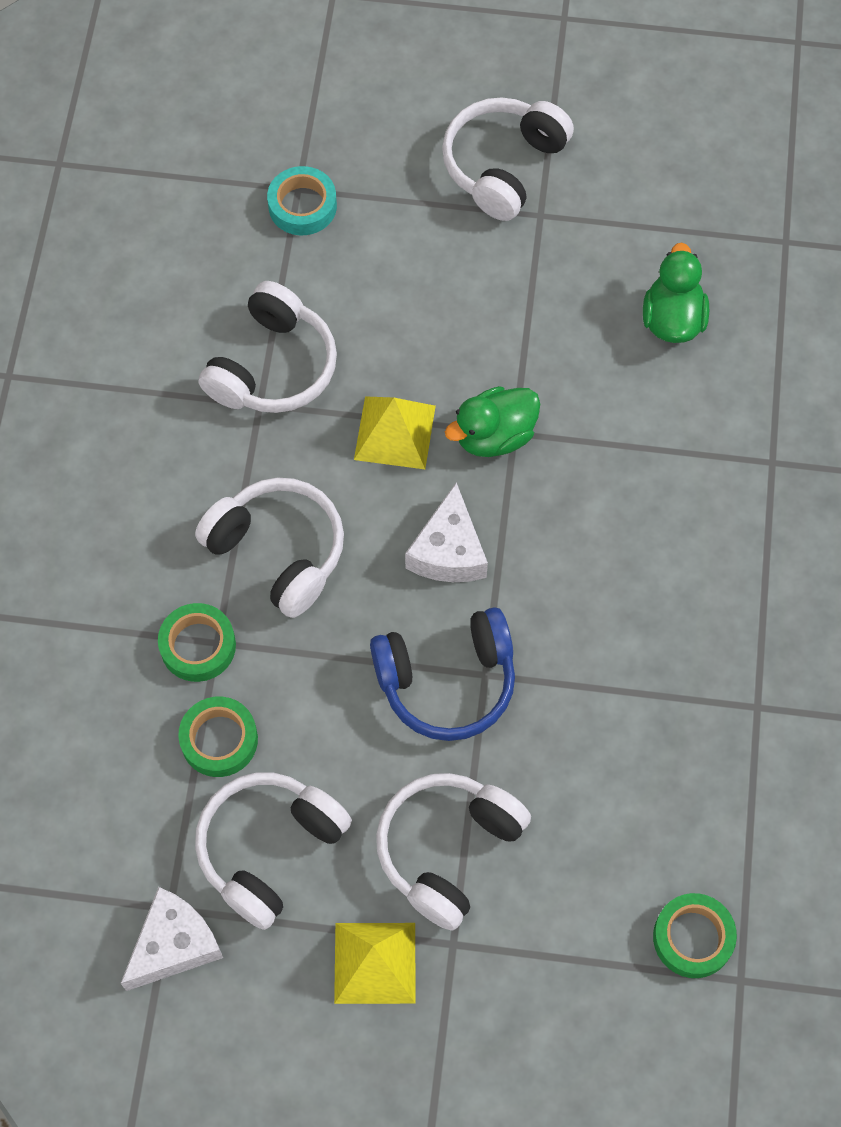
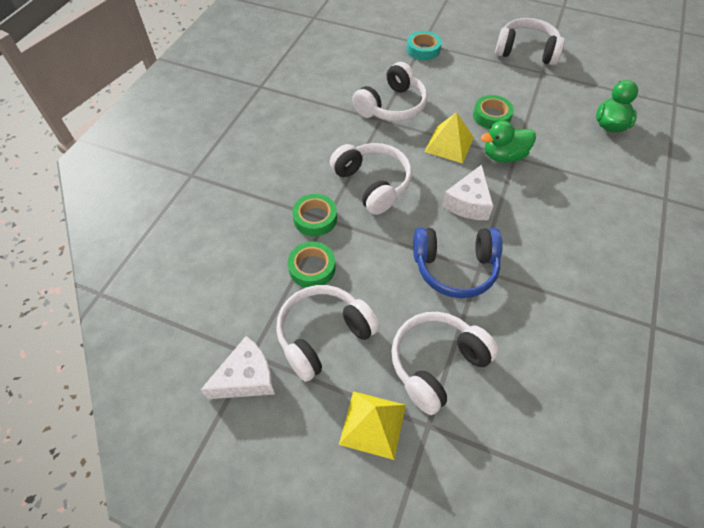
camera: 15 degrees right, 10 degrees down
(503, 166) = (526, 51): white headphones -> white headphones turned 60 degrees clockwise
(693, 938) = (601, 467): green tape -> green tape (491, 116)

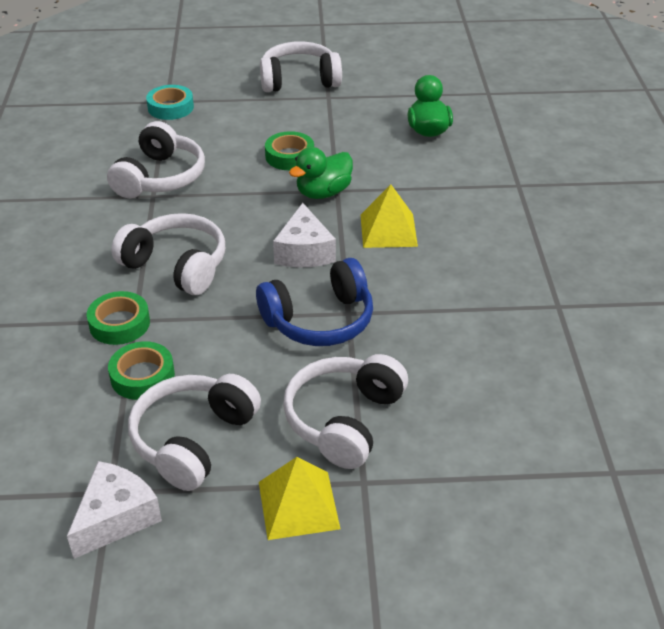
camera: 25 degrees left, 15 degrees down
(449, 144) = (252, 198): yellow pyramid -> yellow pyramid (388, 230)

